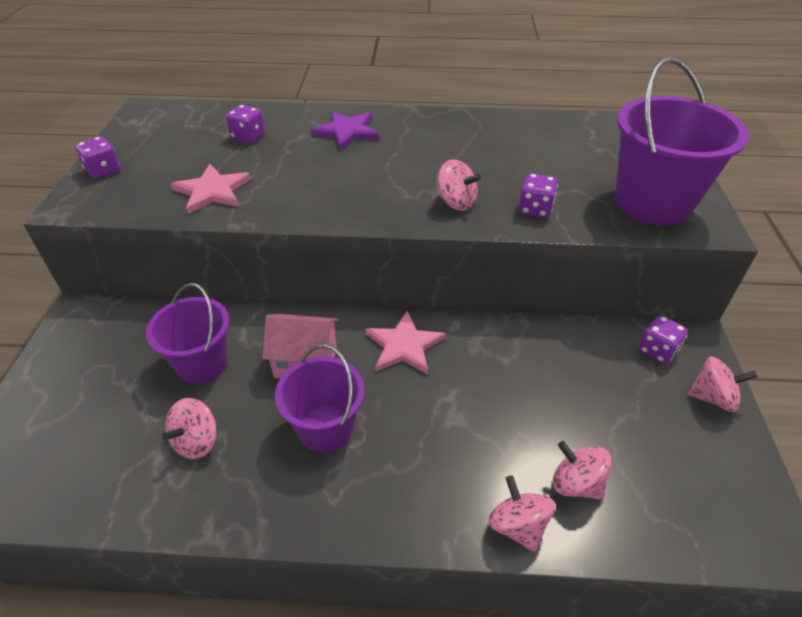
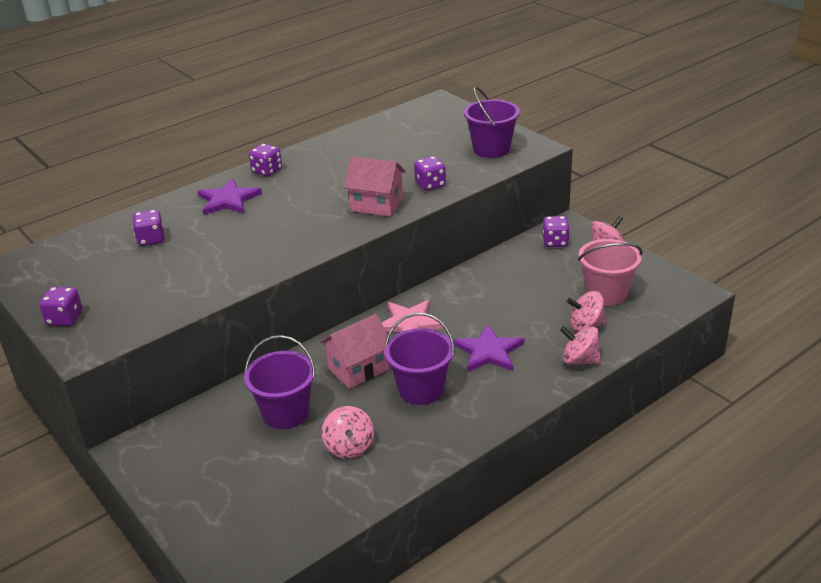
camera: 40 degrees left, 10 degrees down
(212, 191) = (189, 284): pink star -> none
(412, 120) = (267, 171): none -> purple dice
(436, 434) = (489, 351): none -> purple star
(456, 202) = (377, 205): pink spinning top -> pink house
(648, 458) = (606, 293): none -> pink bucket
(652, 202) = (491, 149): purple bucket -> purple bucket, size x0.64

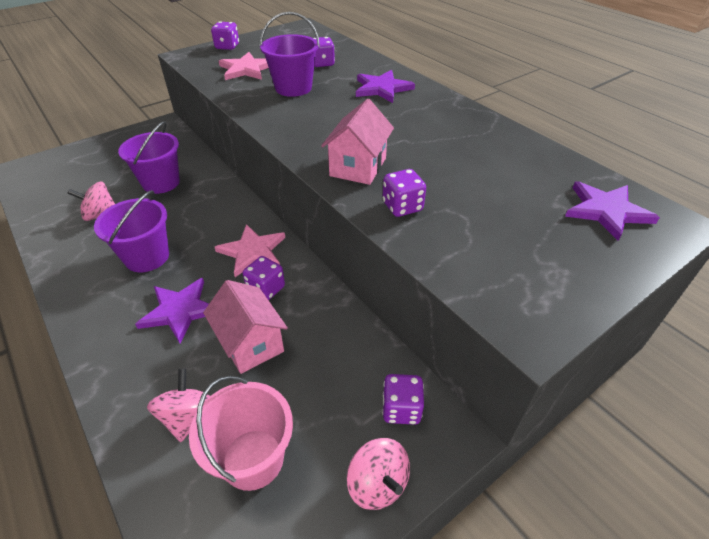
camera: 90 degrees right, 10 degrees up
(151, 290) = (246, 69): none -> pink star
(267, 171) = (439, 103): purple dice -> purple dice (266, 289)
(358, 369) = (196, 218): pink house -> pink house (250, 343)
(428, 118) = (606, 211): none -> purple star
(491, 149) = (515, 271): purple bucket -> purple bucket (293, 88)
(579, 360) = (123, 398): pink spinning top -> none

